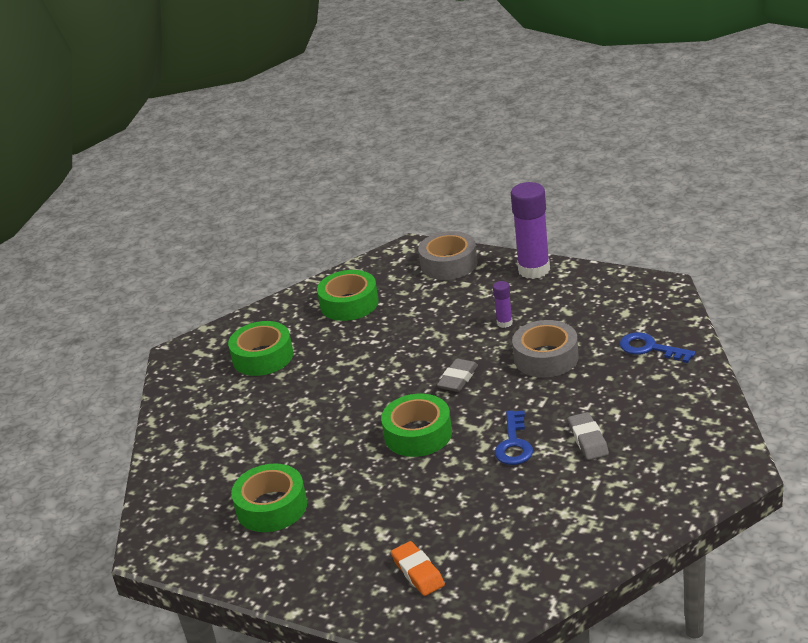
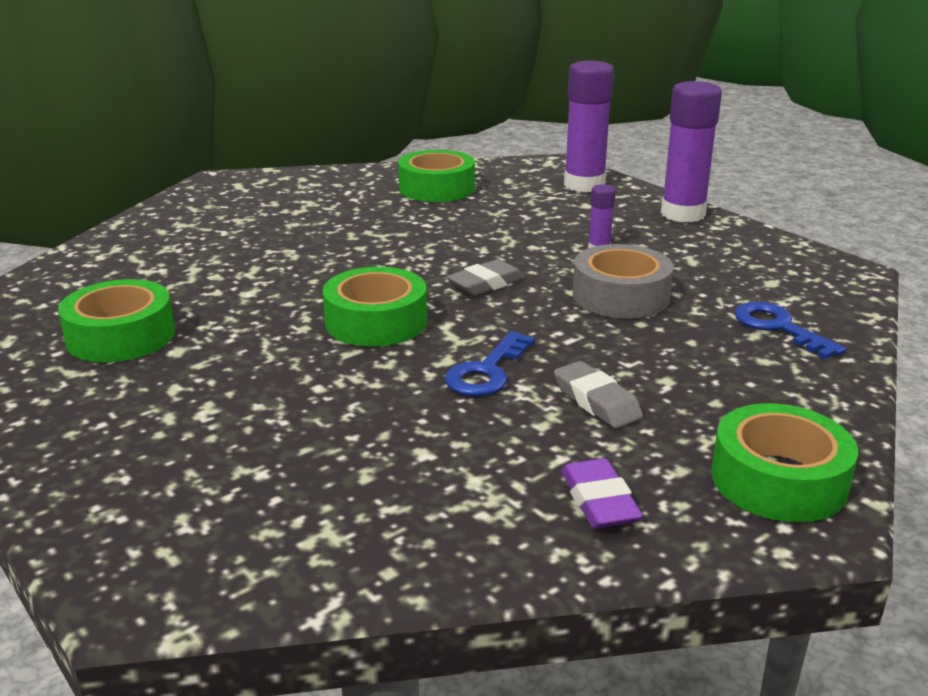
camera: 20 degrees right, 5 degrees down
(263, 357) = (293, 205): green tape -> green tape (778, 480)
(418, 572) = (191, 476): orange eraser -> none
(449, 264) = (584, 185): grey tape -> purple glue stick
(588, 440) = (596, 401): grey eraser -> grey eraser turned 45 degrees counterclockwise
(632, 499) = (599, 501): none -> purple eraser

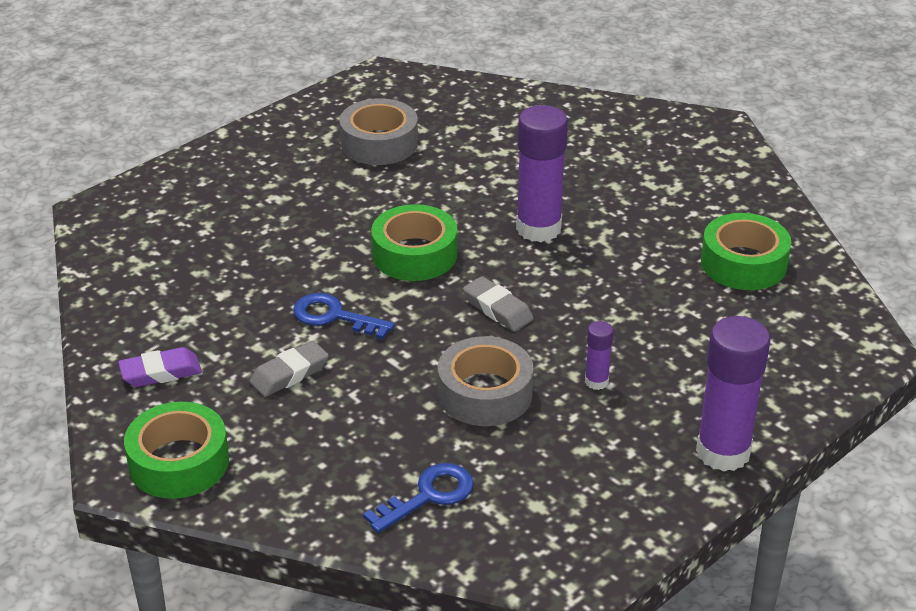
camera: 85 degrees right, 10 degrees up
(121, 336) = (379, 143): green tape -> grey tape
(584, 185) = (797, 374): purple glue stick -> purple glue stick (538, 228)

